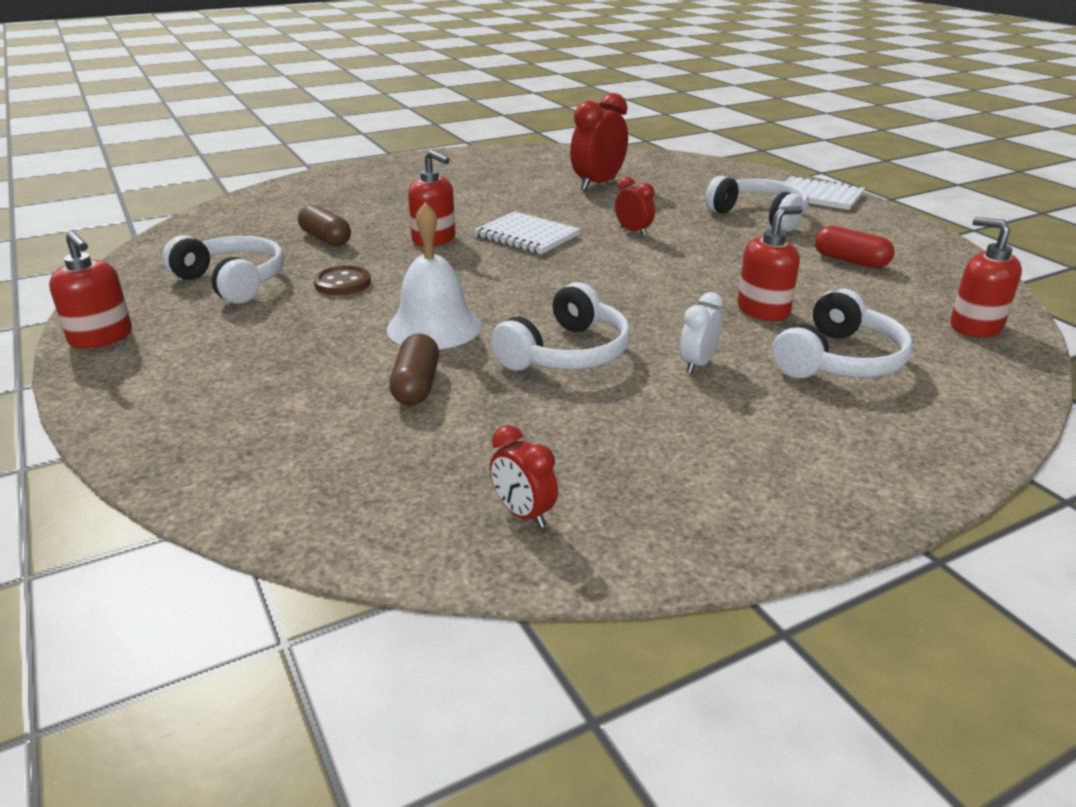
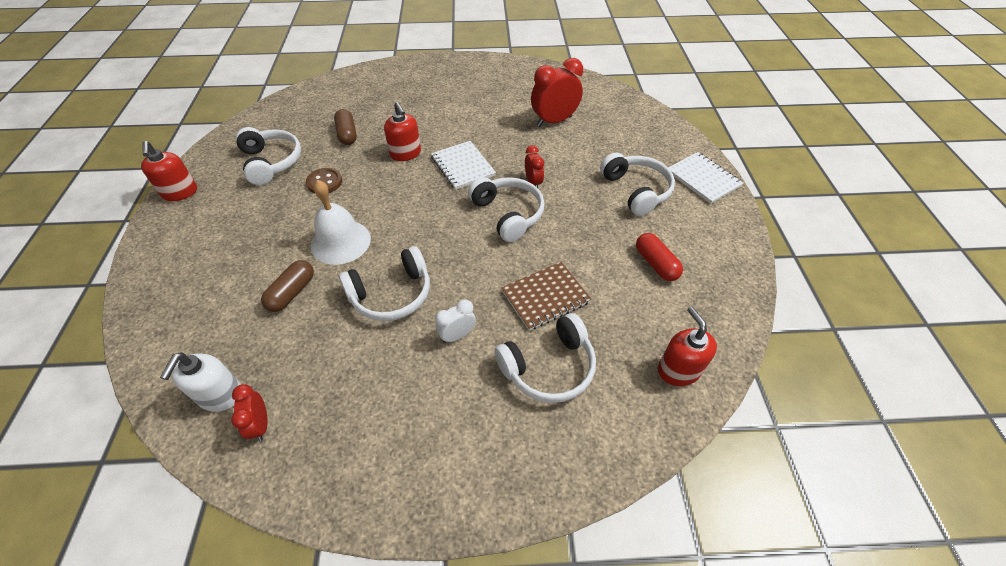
camera: 25 degrees right, 20 degrees up
(422, 506) = (220, 395): none -> white soap dispenser
(634, 260) = (508, 214): none -> white headphones
(763, 310) = (545, 297): red soap dispenser -> brown notebook

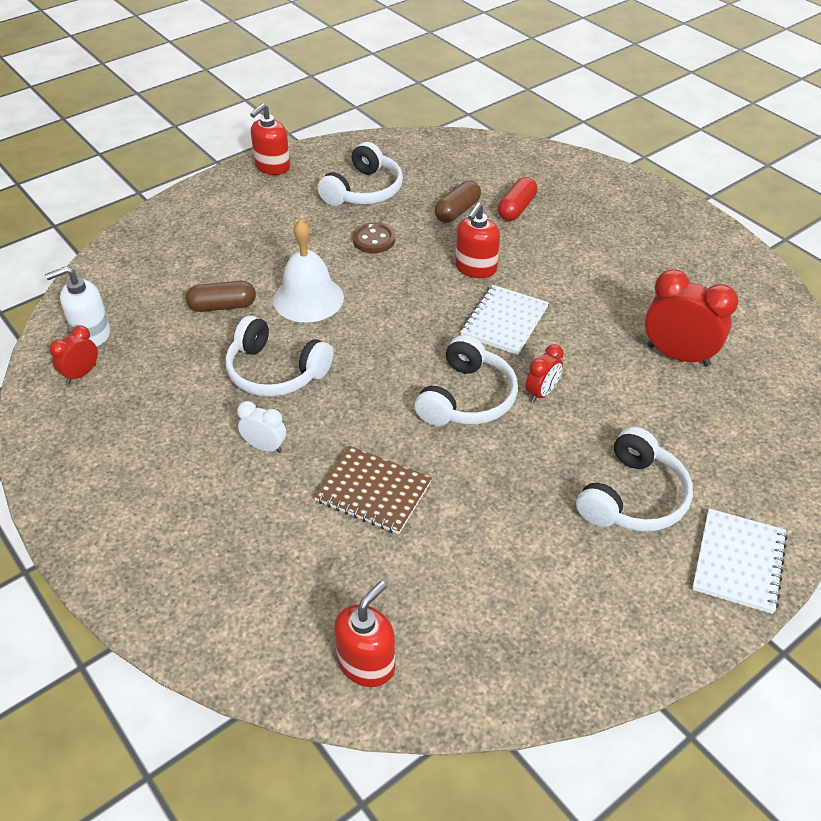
camera: 55 degrees right, 5 degrees down
(549, 367) = (281, 540): white headphones -> none
(656, 264) = (517, 573): red capsule -> red capsule (516, 208)

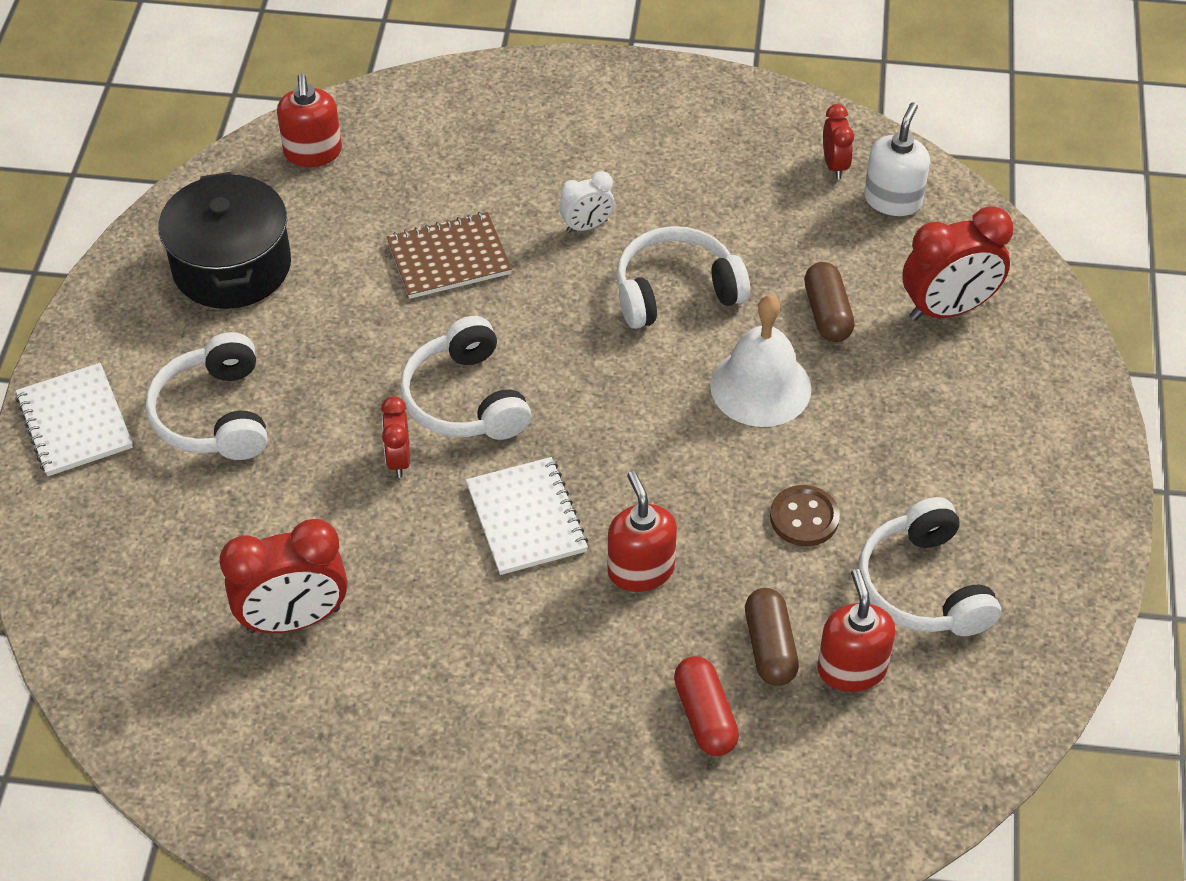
camera: 135 degrees right, 5 degrees up
(167, 269) = (948, 309): none -> red clock
(222, 306) = (827, 314): brown capsule -> brown capsule turned 45 degrees counterclockwise
(272, 167) = (1084, 532): red soap dispenser -> red soap dispenser (851, 668)
(526, 604) = (232, 266): none -> black pot

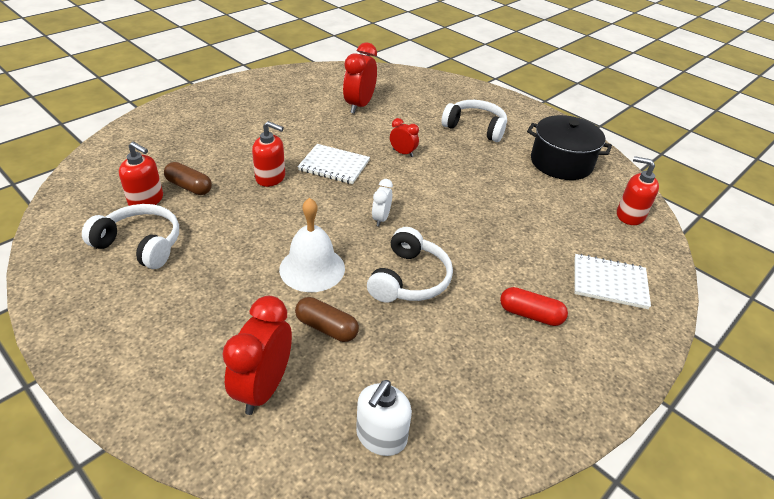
camera: 125 degrees right, 10 degrees down
(74, 422) = (503, 103): white notebook -> white notebook (609, 282)
(449, 258) = (511, 219): brown notebook -> none
(465, 399) = (415, 181): white headphones -> none
(587, 226) = (492, 275): white clock -> white clock (381, 219)
(705, 716) = (191, 157): red capsule -> red capsule (530, 315)
(804, 518) = (226, 233): brown button -> none
(834, 165) = (444, 428): red clock -> none
(893, 200) = (381, 436): white soap dispenser -> white soap dispenser turned 60 degrees clockwise

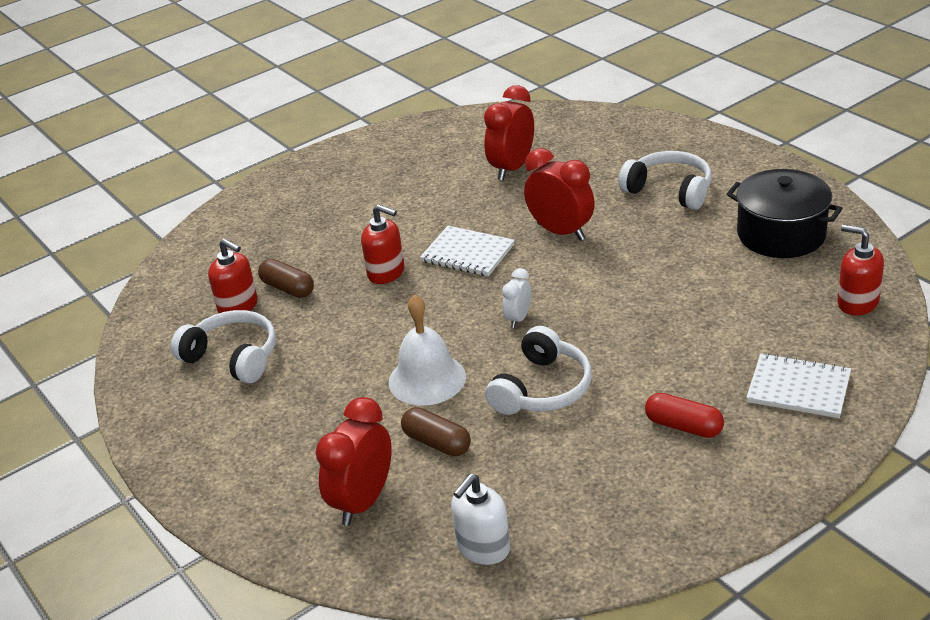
camera: 15 degrees right, 5 degrees down
(403, 153) = (561, 232): red clock -> red clock, size x1.84

